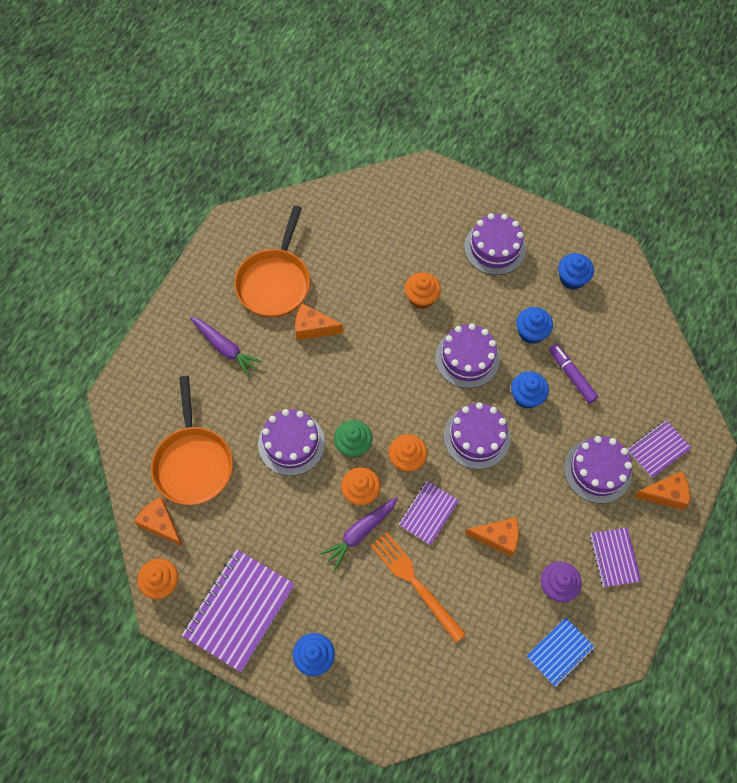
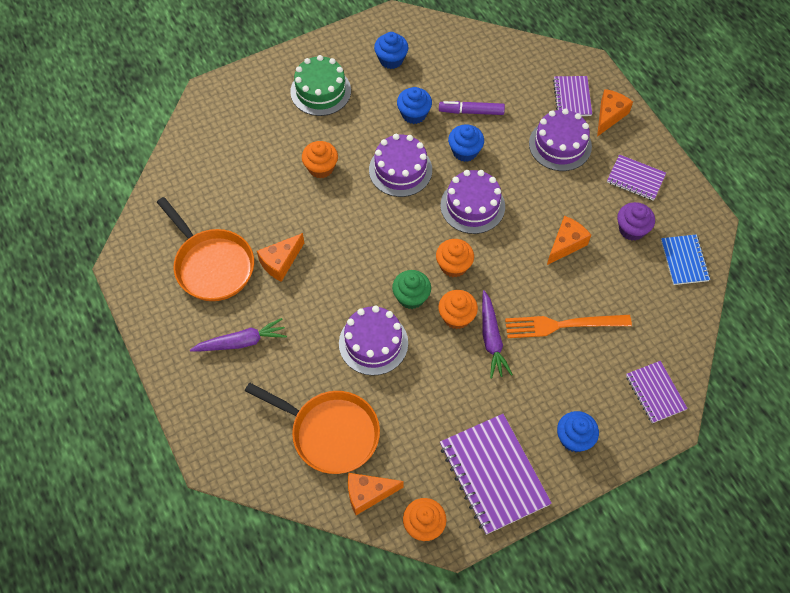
camera: 55 degrees left, 5 degrees down
(428, 513) = (511, 279): purple notebook -> purple notebook (655, 392)
(495, 248) = (320, 91): purple cake -> green cake

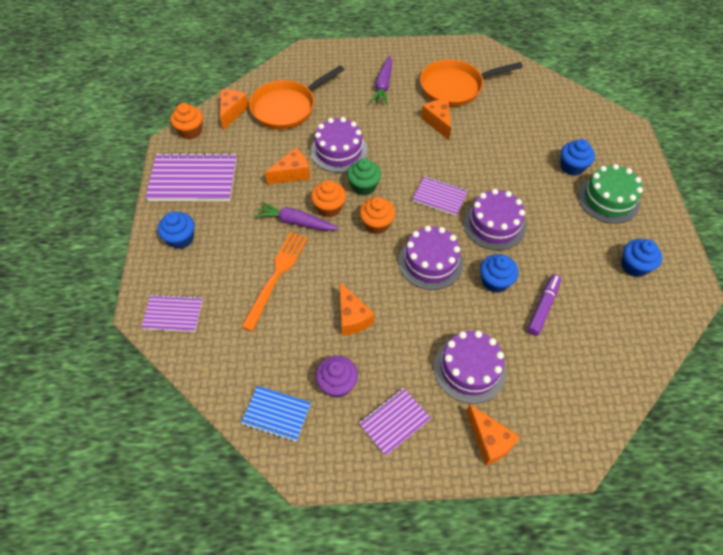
camera: 115 degrees right, 5 degrees down
(321, 168) = (519, 172): orange cupcake -> none
(414, 114) = (556, 258): blue cupcake -> blue cupcake (572, 167)
(430, 374) = (292, 173): none -> orange cheese
(572, 97) = (529, 413): purple notebook -> purple notebook (439, 197)

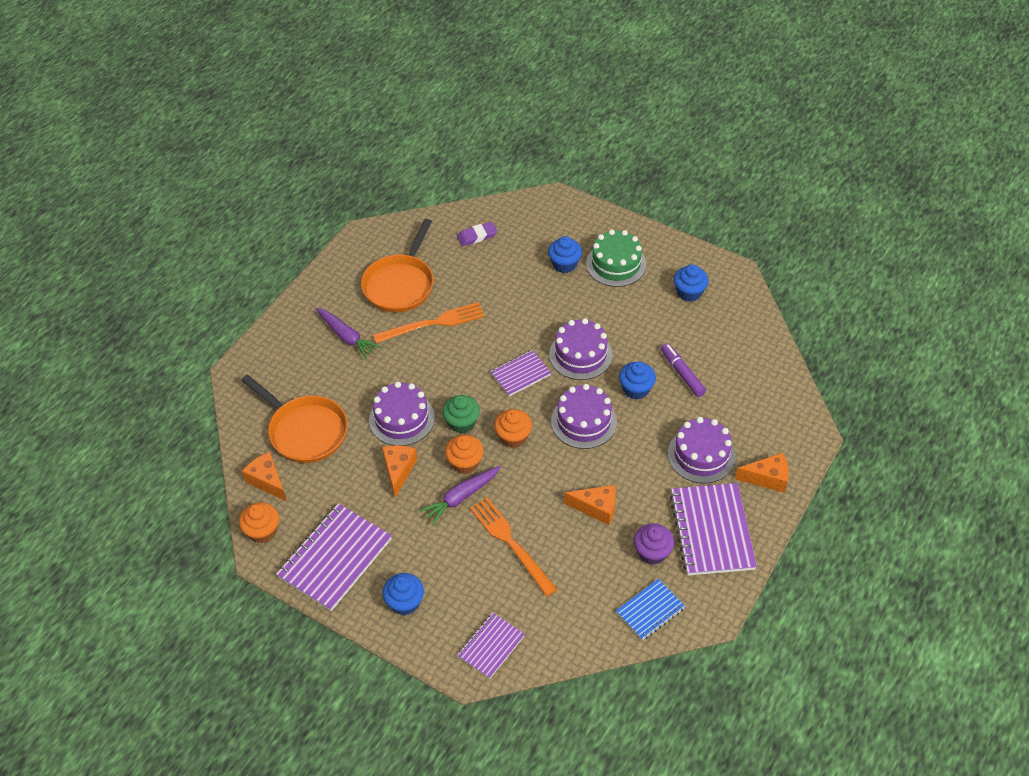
camera: 55 degrees left, 5 degrees down
(287, 107) = (305, 430): orange pan -> orange pan turned 45 degrees counterclockwise
(394, 422) = (712, 531): purple notebook -> purple notebook, size x1.77
(438, 122) = (433, 323): orange cheese -> orange fork
(542, 103) = (477, 236): none -> purple eraser

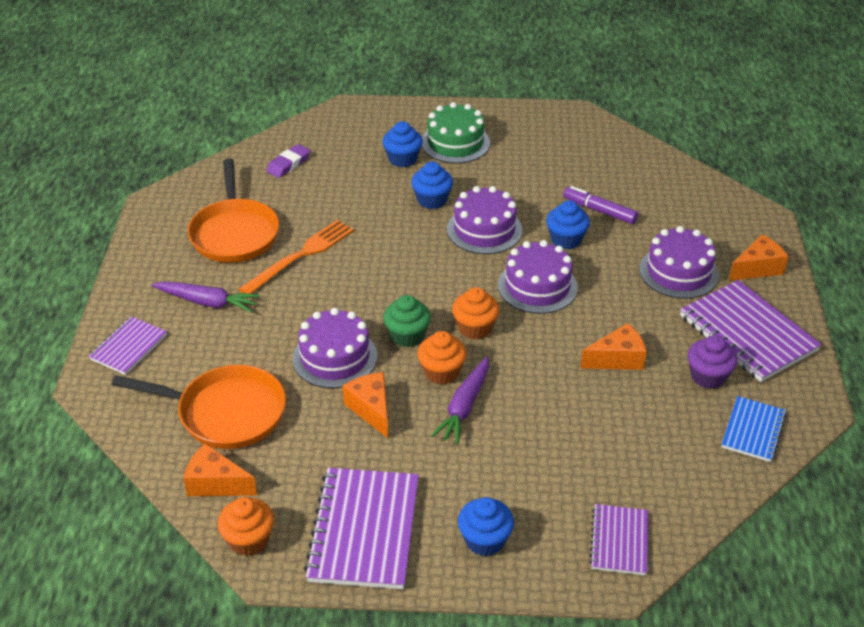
camera: 30 degrees left, 10 degrees down
(511, 543) = (556, 429): orange fork -> none
(520, 374) = (435, 268): purple notebook -> purple notebook (129, 347)
(689, 292) = (547, 143): blue cupcake -> blue cupcake (432, 200)

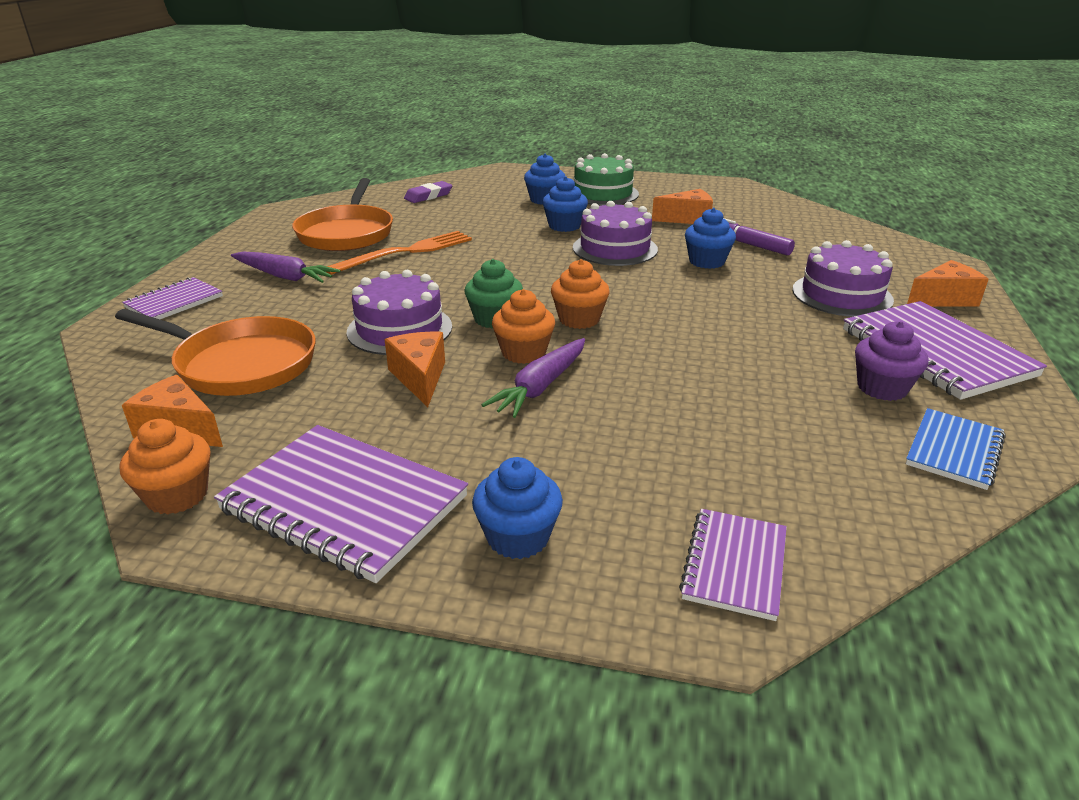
camera: 10 degrees right, 10 degrees down
(364, 530) = (344, 503): purple notebook -> purple notebook turned 75 degrees counterclockwise
(537, 286) = (665, 293): purple cake -> none
(617, 359) = (756, 361): orange cheese -> orange cheese (687, 219)

